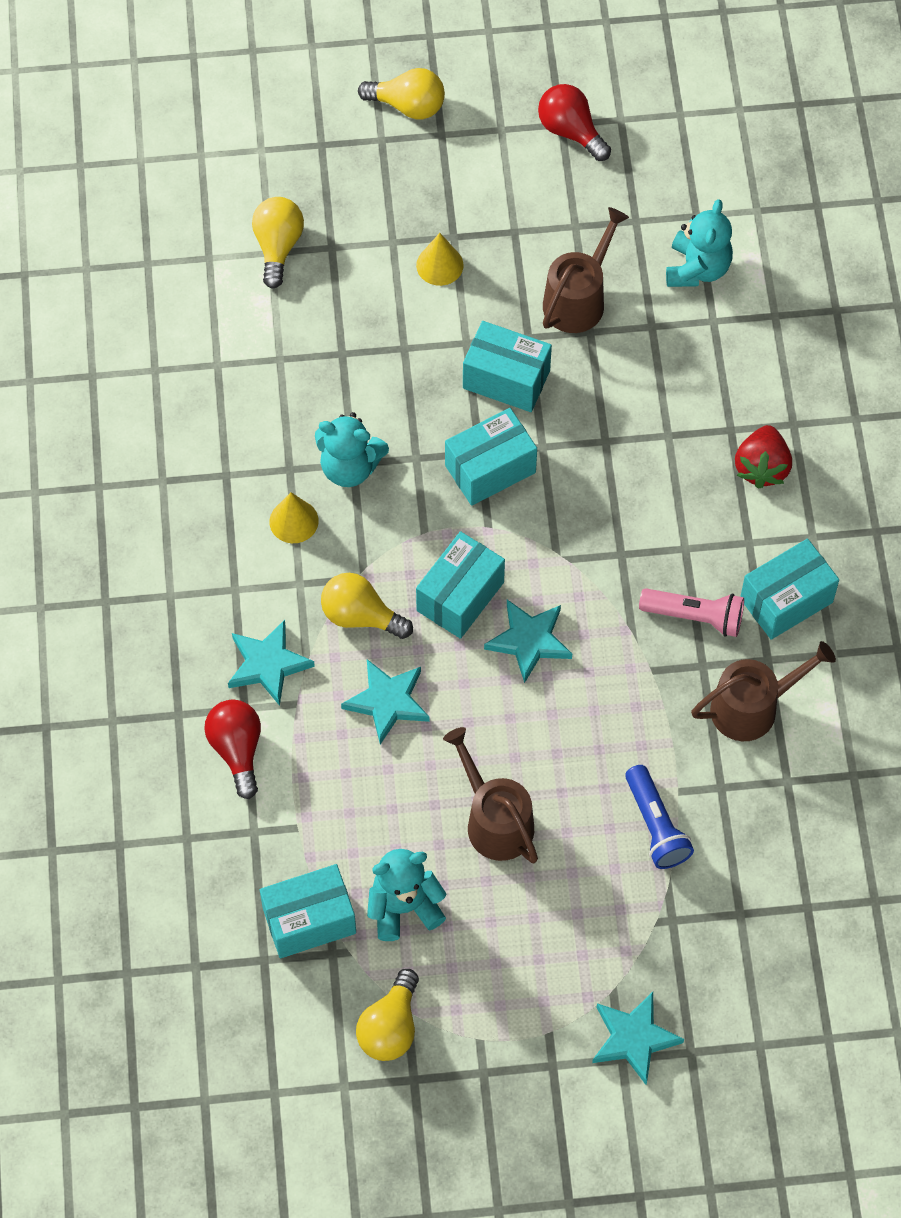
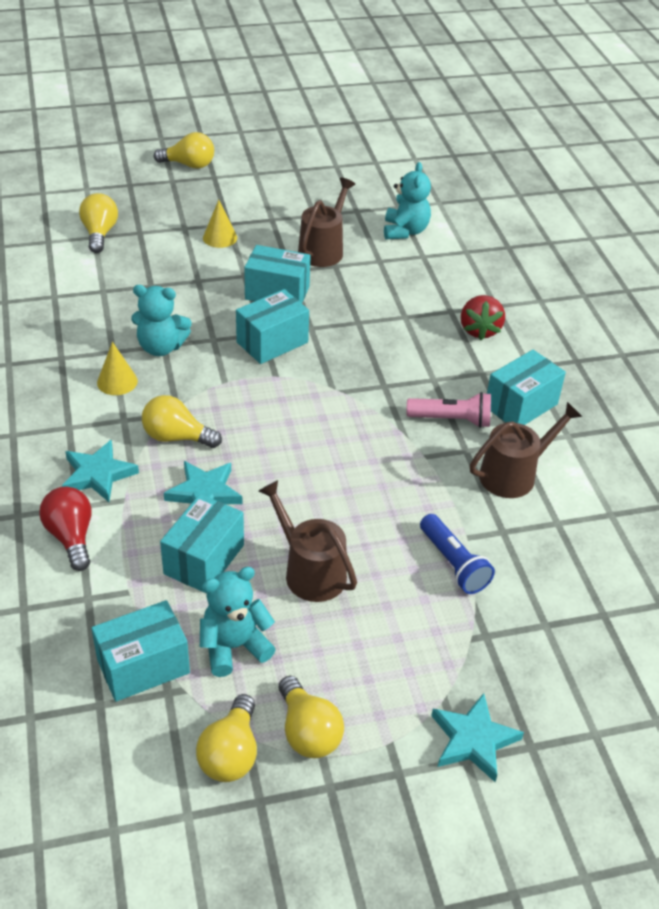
camera: 10 degrees left, 20 degrees down
(460, 596) = (258, 419): turquoise box -> turquoise box (204, 559)
(469, 1012) = (308, 732): none -> yellow light bulb
(529, 641) = (320, 444): turquoise star -> none
(571, 131) = (303, 172): red light bulb -> none

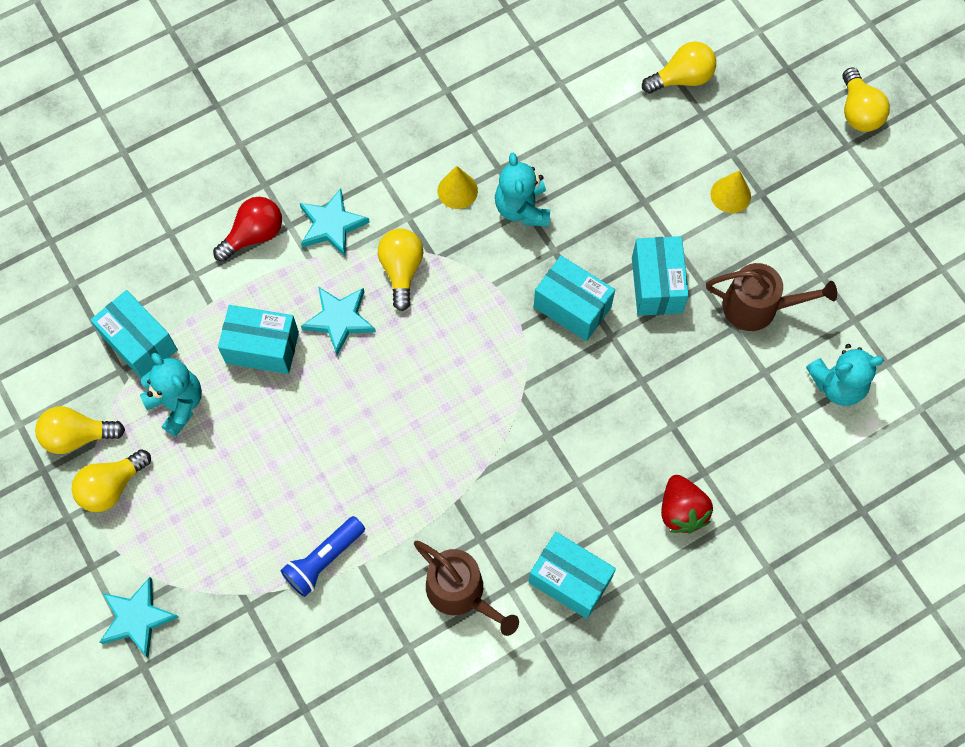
camera: 75 degrees right, 25 degrees up
(310, 572) = (275, 438): brown watering can -> none
(451, 420) = (520, 514): pink flashlight -> none
(479, 330) = (681, 511): red strawberry -> red strawberry turned 90 degrees counterclockwise

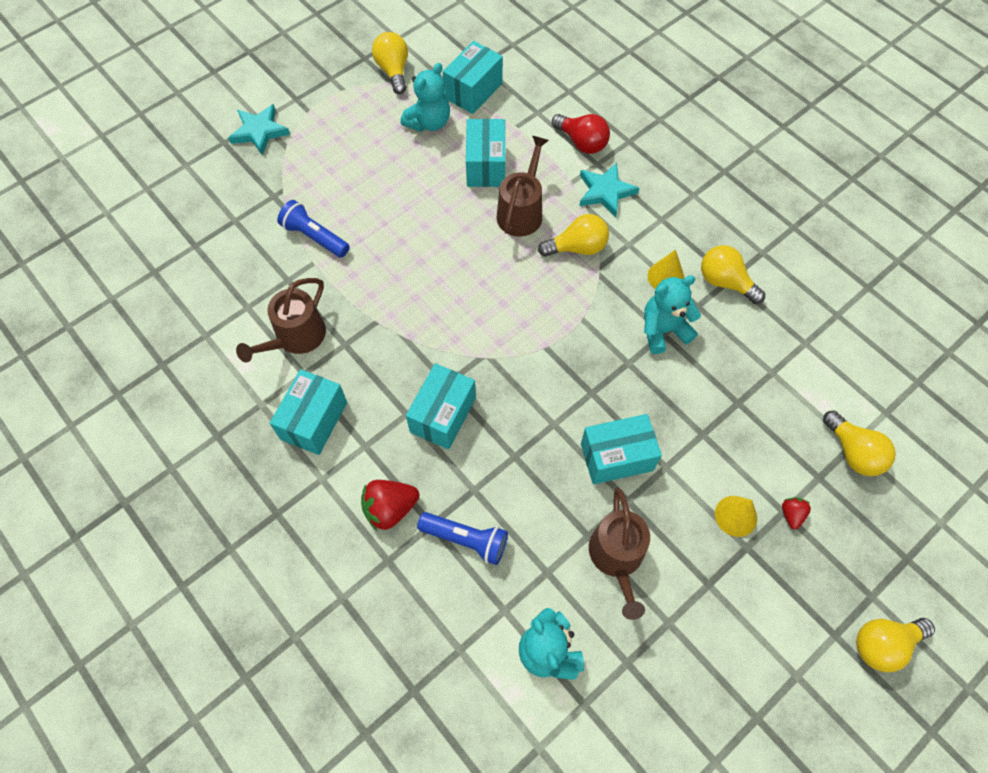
camera: 80 degrees right, 5 degrees down
(111, 487) = (357, 97): yellow light bulb -> yellow light bulb (725, 282)
(339, 320) = (521, 212): turquoise star -> brown watering can
(572, 307) = (575, 386): turquoise box -> turquoise box (443, 415)
(723, 441) = (466, 539): none -> blue flashlight
(735, 148) = (791, 514): none -> red strawberry

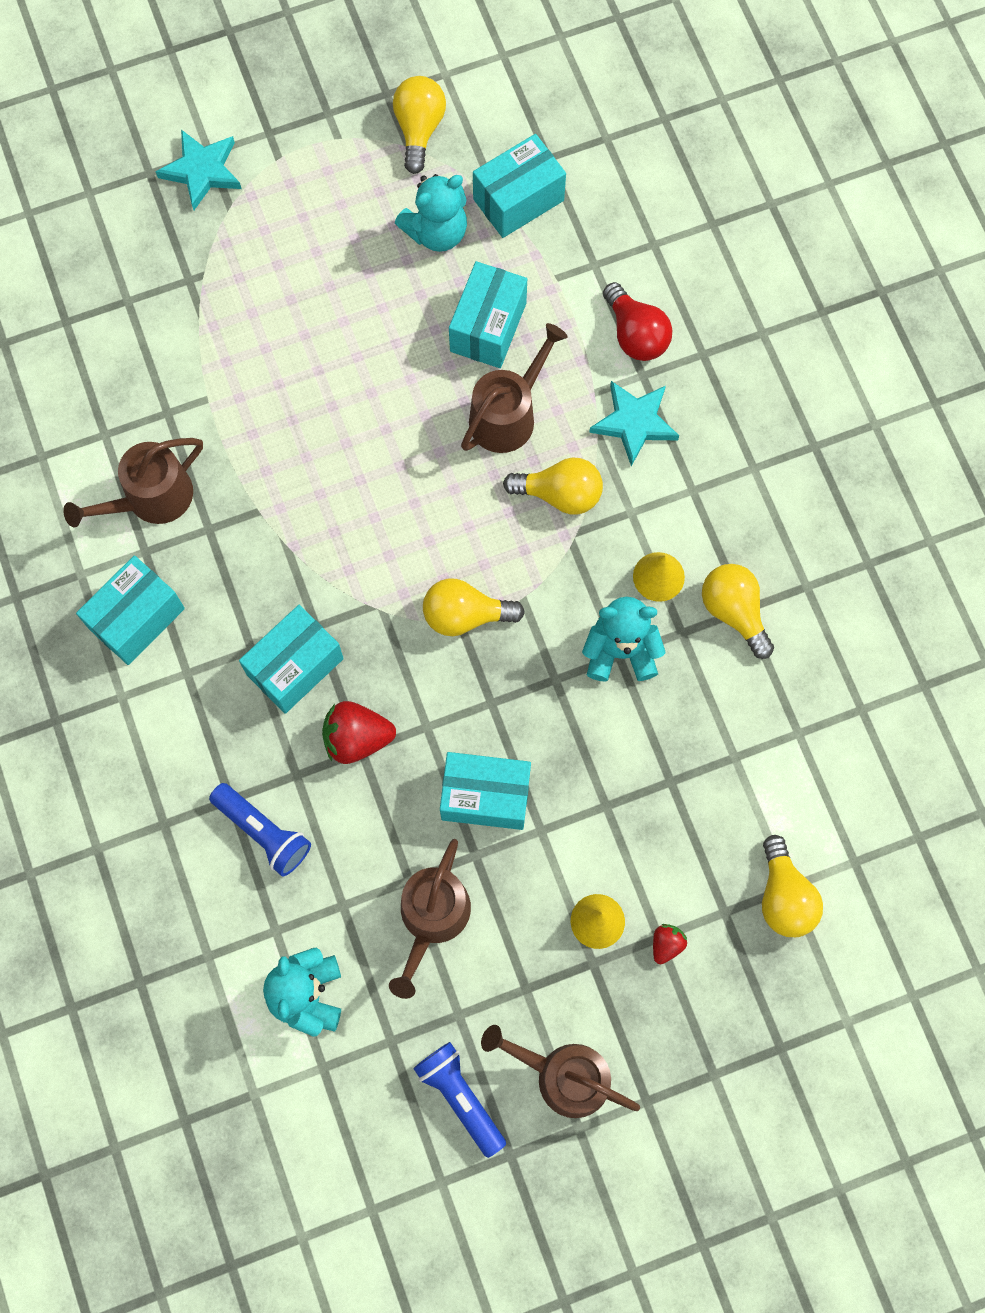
camera: 20 degrees right, 10 degrees up
(314, 237) = (222, 361): blue flashlight -> blue flashlight (460, 1097)
(390, 508) = (189, 762): red strawberry -> red strawberry (357, 738)
(767, 639) = (564, 1076): none -> brown watering can
(883, 644) = (697, 1131): yellow light bulb -> yellow light bulb (465, 615)

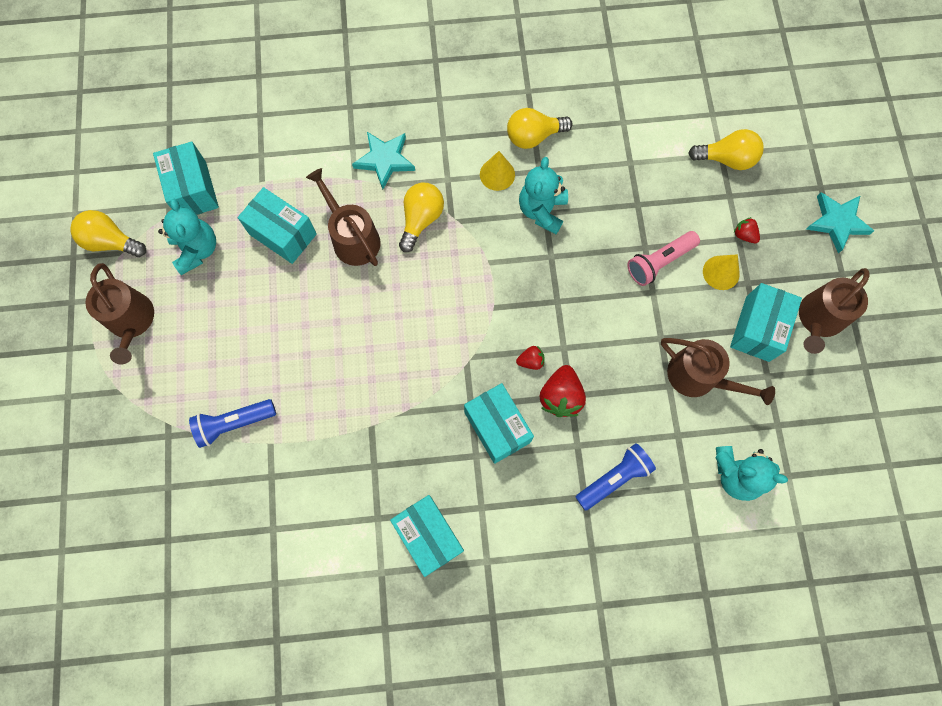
camera: 75 degrees left, 0 degrees up
(151, 498) = (336, 503): brown watering can -> brown watering can (131, 321)
(202, 171) = (80, 405): turquoise star -> turquoise star (837, 222)
(396, 688) = (531, 361): none -> red strawberry
(460, 1097) = (822, 388): blue flashlight -> blue flashlight (234, 423)
(465, 615) = (490, 302): yellow light bulb -> none
(485, 796) = (622, 321): turquoise box -> turquoise box (757, 329)
(588, 830) = (659, 262): none -> pink flashlight
(635, 334) = (321, 143): red light bulb -> none

